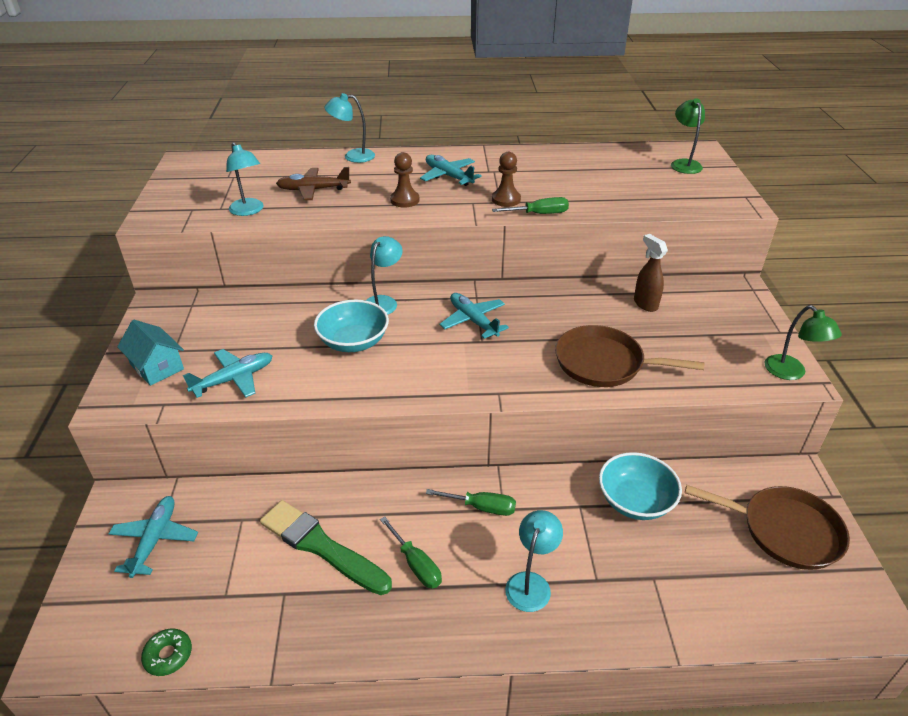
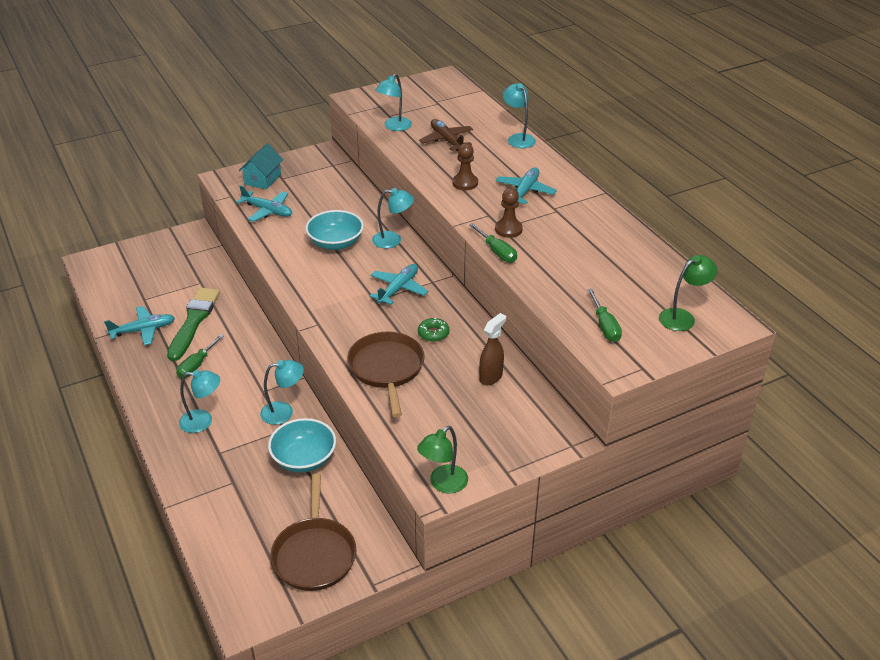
camera: 65 degrees right, 0 degrees up
(155, 540) = (171, 258): turquoise plane -> turquoise plane (143, 330)
(168, 655) = (100, 296): green donut -> green donut (433, 333)
(481, 507) = (259, 380): green screwdriver -> green screwdriver (605, 326)
(549, 498) = (284, 412): none -> turquoise lamp

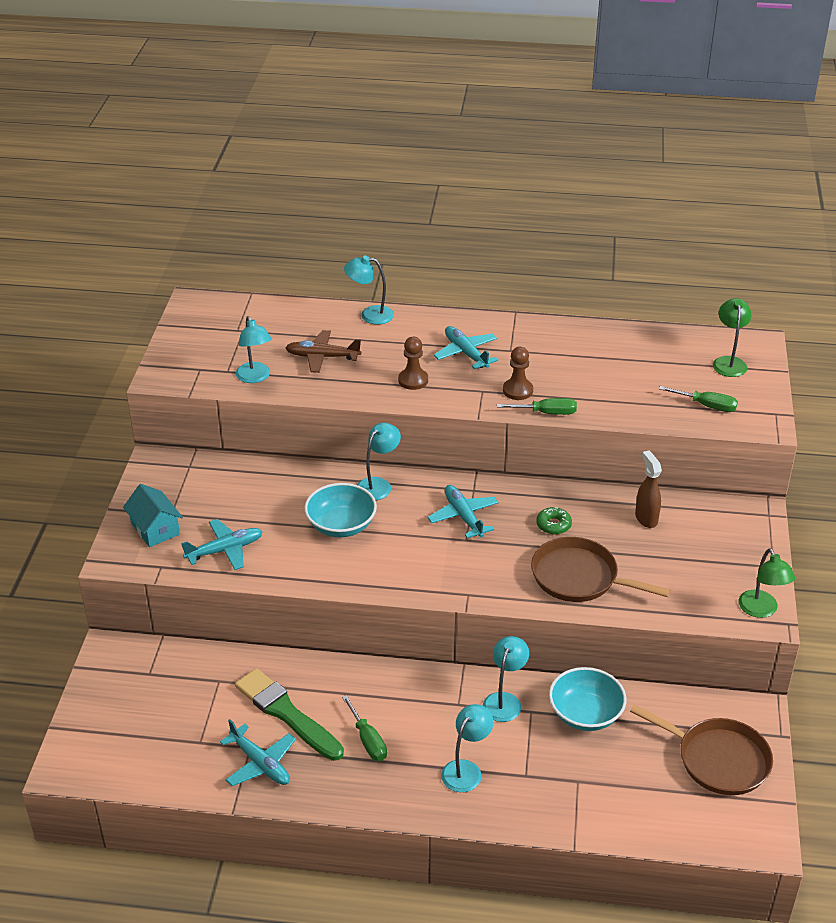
camera: 55 degrees left, 0 degrees up
(143, 330) = (260, 763): turquoise plane -> turquoise plane turned 120 degrees clockwise

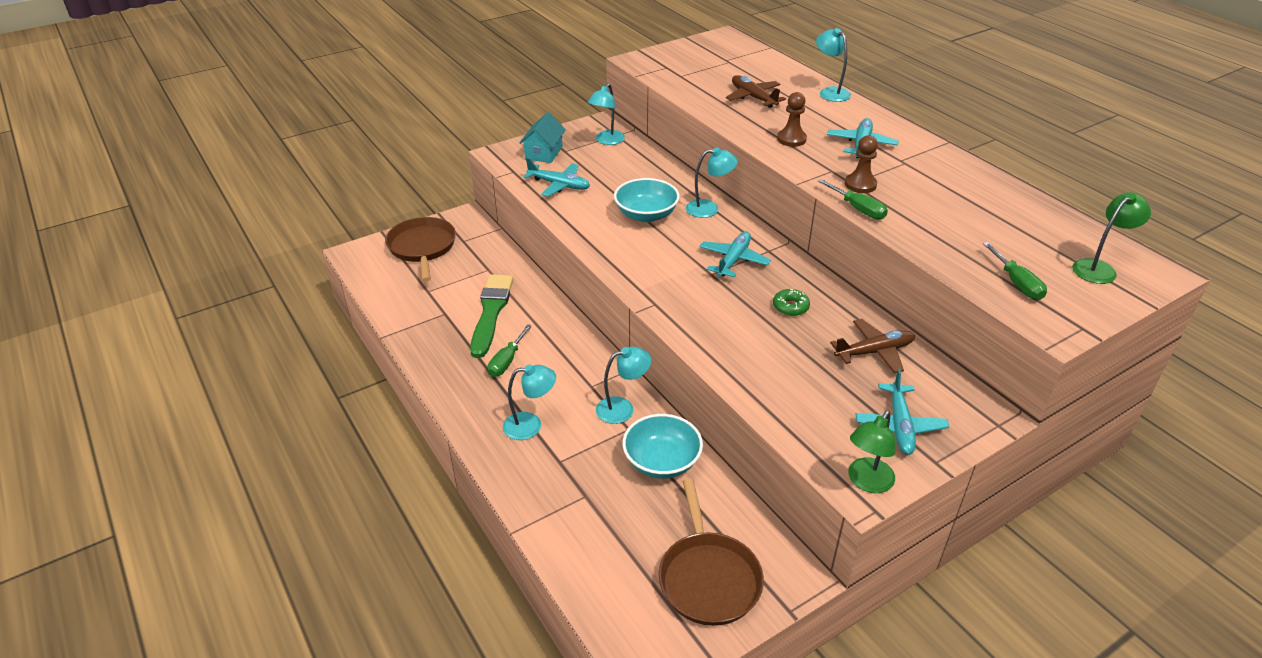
camera: 50 degrees right, 0 degrees up
(255, 377) = (690, 87): turquoise lamp -> turquoise lamp (607, 141)
(260, 763) = (435, 325): turquoise plane -> turquoise plane (899, 426)
(579, 577) = (751, 350): brown pan -> brown pan (422, 247)
(646, 518) = (874, 352): brown spray bottle -> brown plane

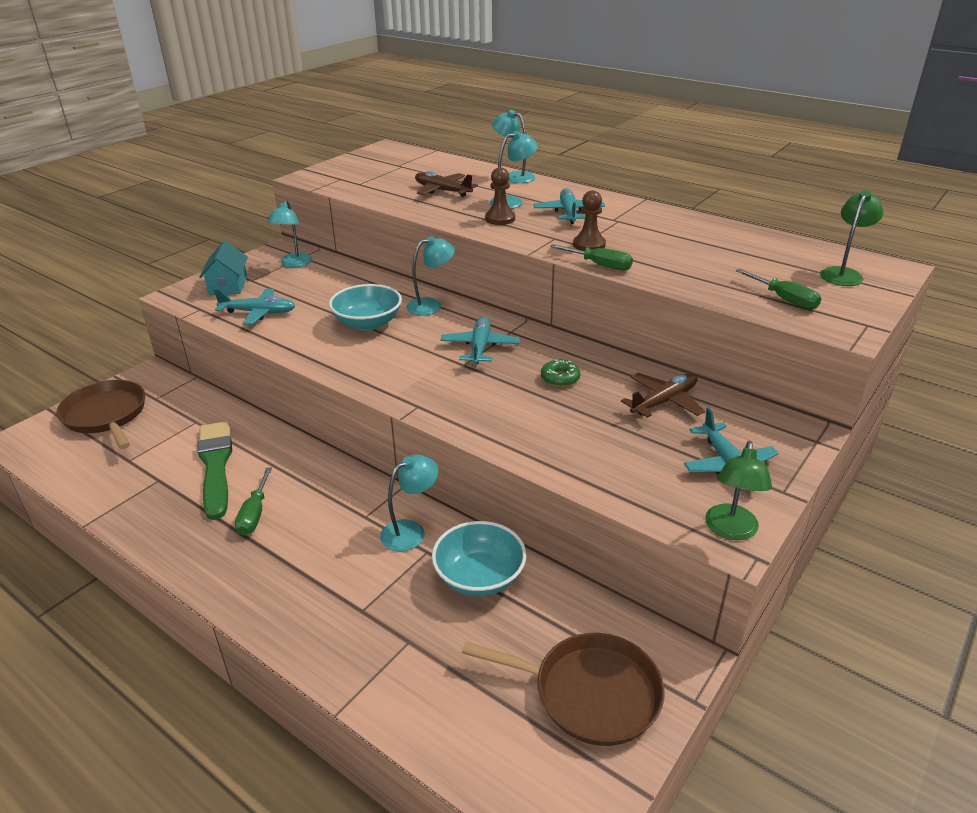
camera: 20 degrees left, 5 degrees down
(531, 425) = (311, 578): turquoise lamp -> turquoise lamp (512, 201)
(708, 578) = (590, 693): brown pan -> brown pan turned 45 degrees counterclockwise

